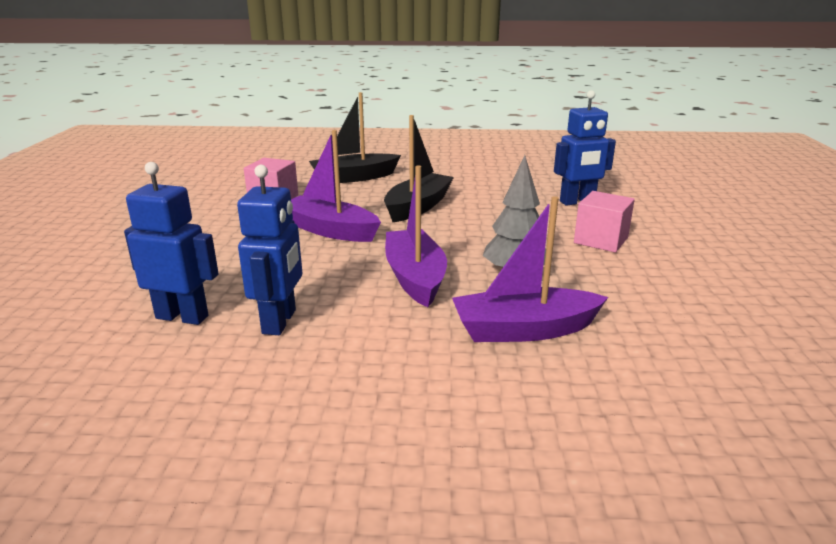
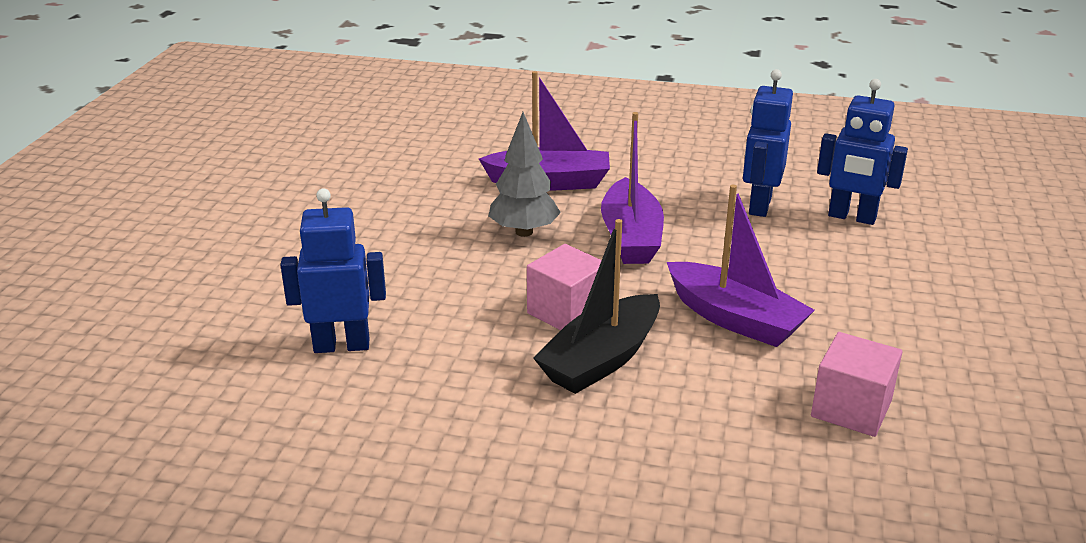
camera: 170 degrees left, 5 degrees up
(354, 178) = (713, 473): black boat -> none
(601, 240) = (388, 267): pink cube -> pink cube (566, 312)

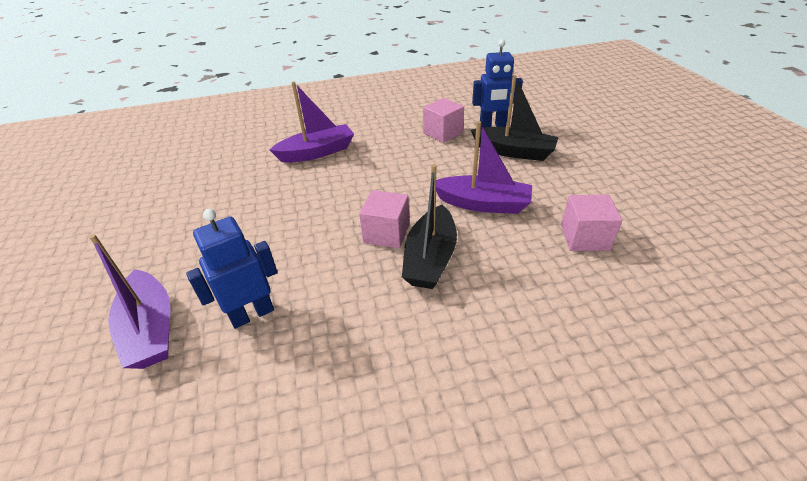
camera: 25 degrees left, 10 degrees up
(524, 232) = (323, 188): grey tree -> none
(631, 237) = (389, 172): purple boat -> purple boat (151, 329)
(759, 205) = (442, 133): blue robot -> pink cube
(852, 264) = (514, 152): none -> black boat

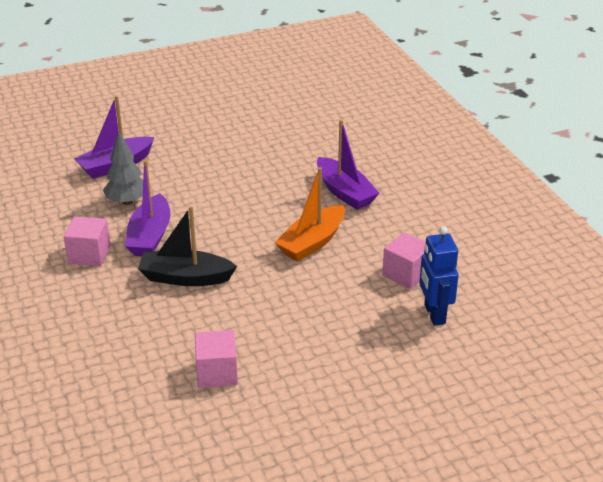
camera: 80 degrees right, 5 degrees down
(252, 314) = (127, 201): blue robot -> grey tree
(386, 233) = (217, 251): pink cube -> pink cube (89, 254)
(388, 173) = (312, 242): none -> orange boat
(483, 204) = (266, 307): purple boat -> purple boat (150, 236)
(514, 152) = (373, 331): black boat -> none

